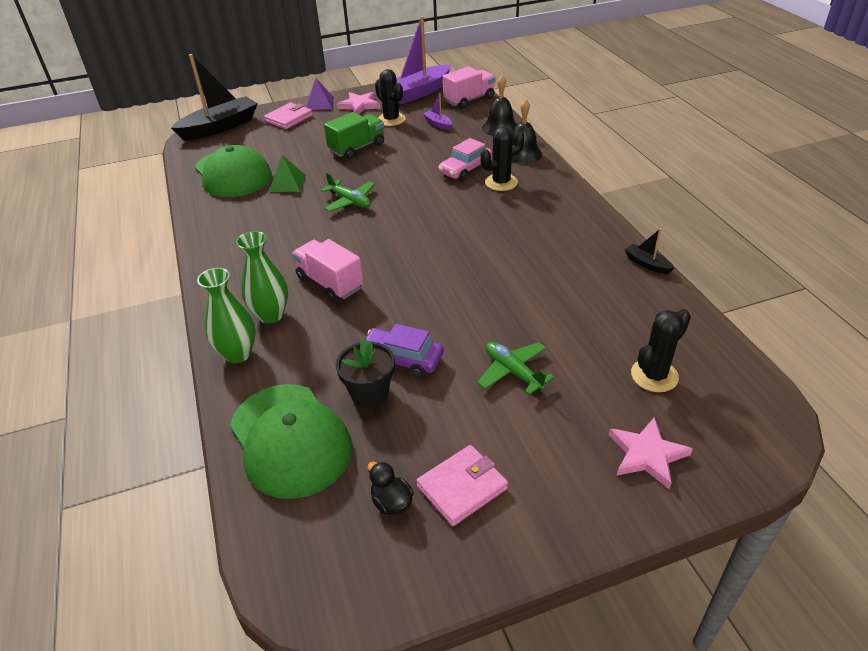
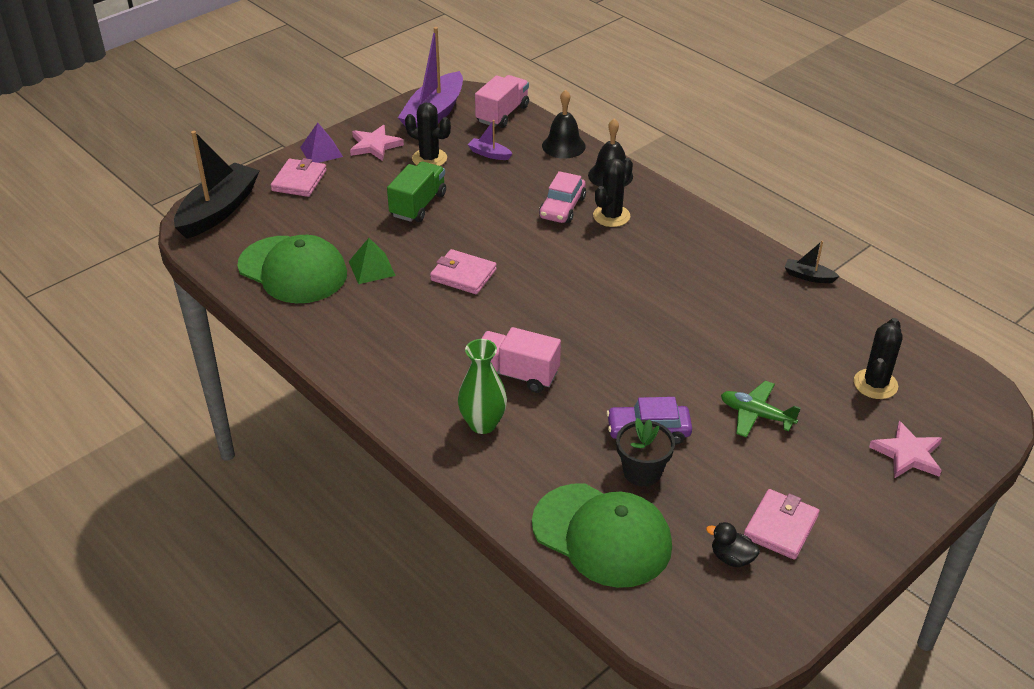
camera: 25 degrees left, 0 degrees up
(238, 354) = (482, 472): green vase -> none
(350, 201) = (463, 275): green plane -> pink wallet

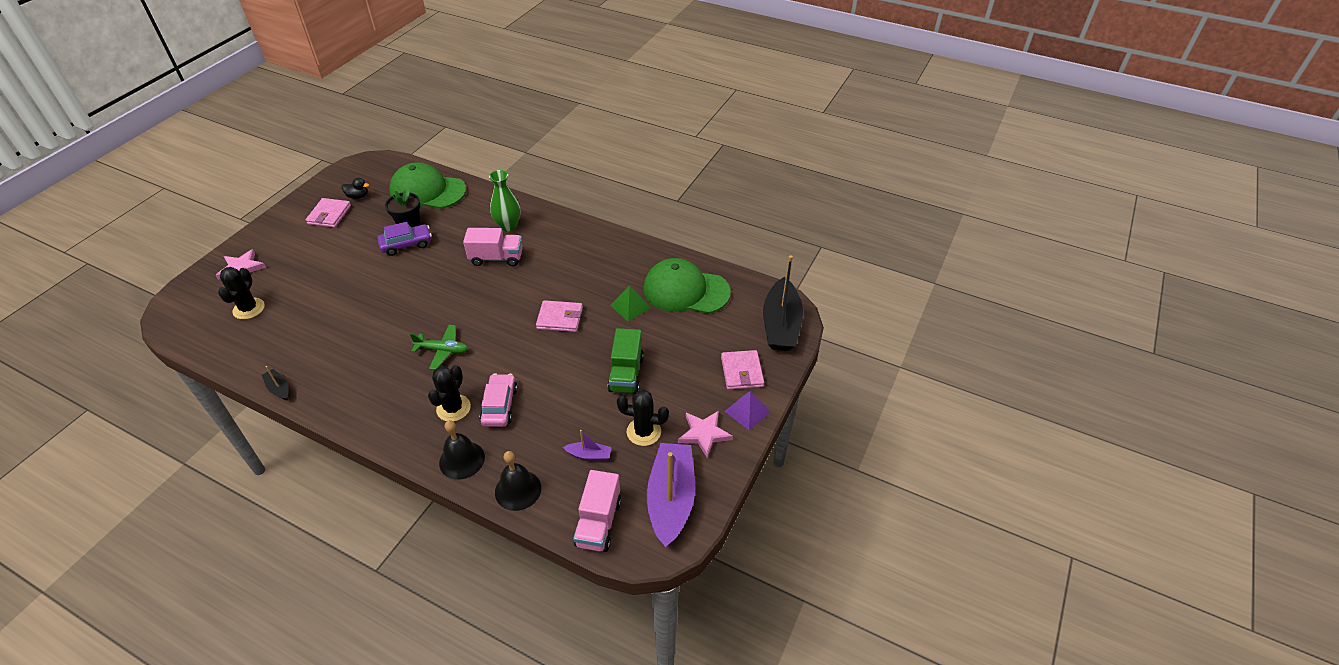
camera: 160 degrees right, 5 degrees up
(756, 415) = (337, 269): green plane -> green plane (442, 350)
(808, 276) = (279, 388): black boat -> black boat turned 135 degrees counterclockwise

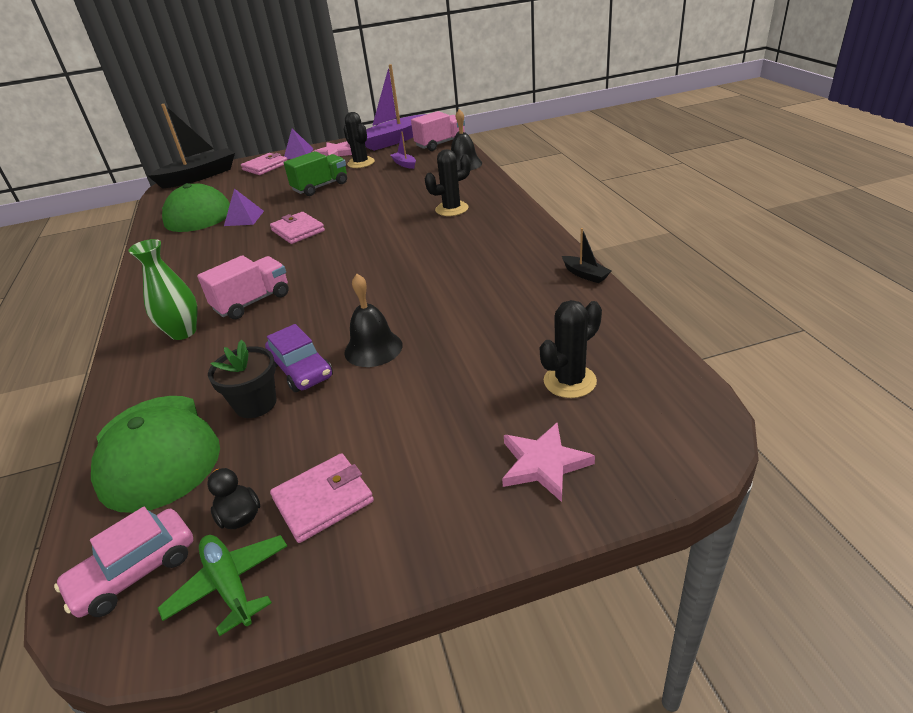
camera: 130 degrees left, 10 degrees down
(279, 388) = (585, 274): black boat -> black boat turned 45 degrees counterclockwise
(406, 244) = (301, 370): purple car -> purple car turned 150 degrees counterclockwise
(442, 350) = (411, 246): green plane -> green plane (230, 585)
(462, 460) = (480, 184): black bell -> black bell (373, 348)
(496, 258) = (252, 302): pink truck -> pink truck turned 90 degrees clockwise
(500, 406) = (419, 199): pink car -> pink car (135, 571)
(630, 306) = (244, 218): green pyramid -> purple pyramid

